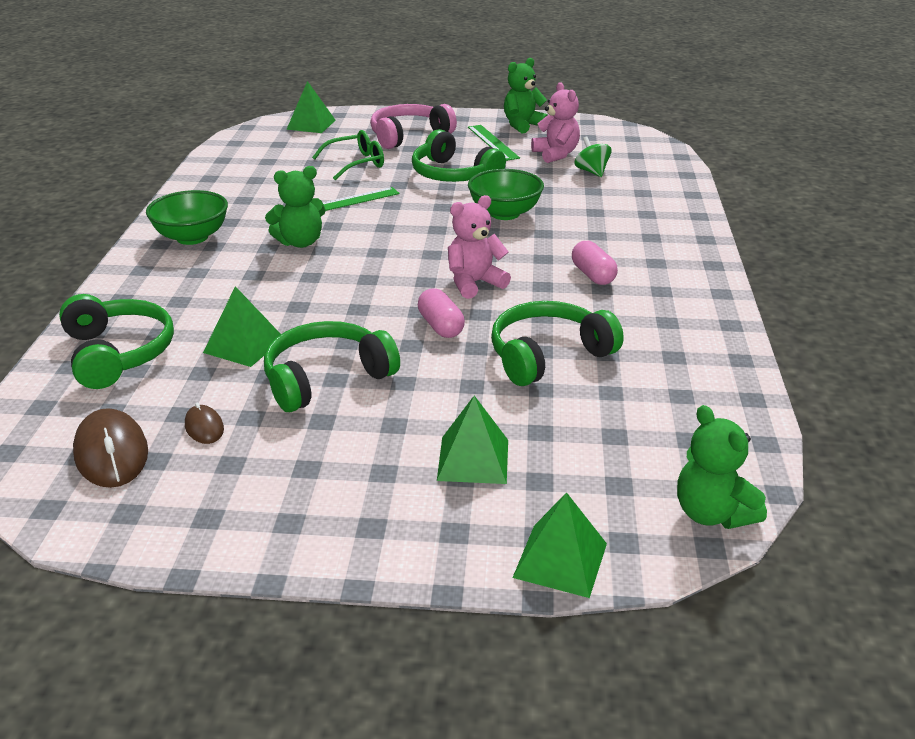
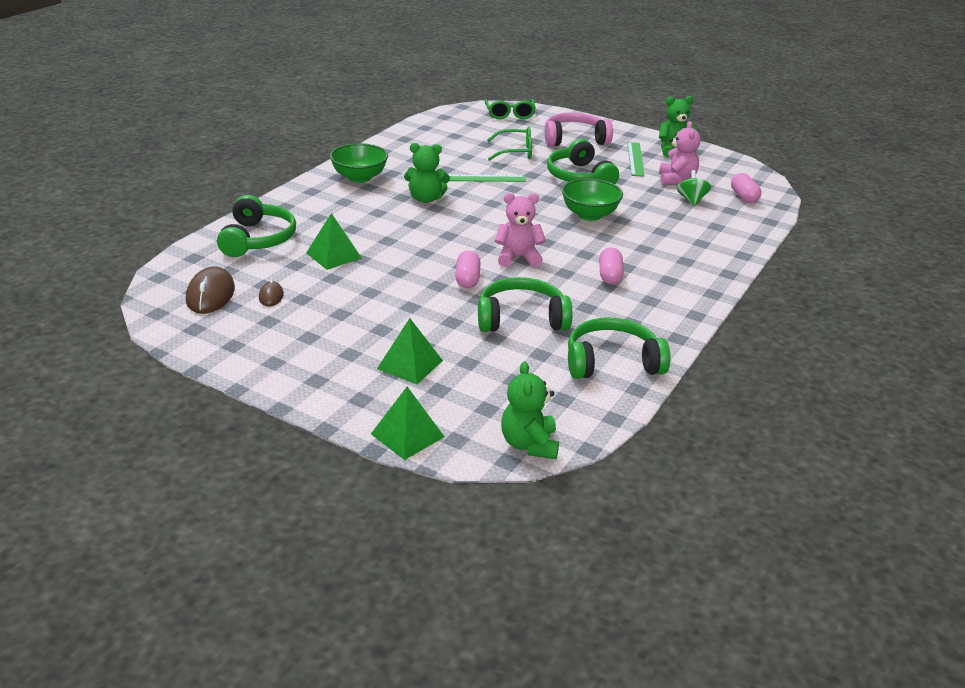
camera: 25 degrees right, 0 degrees up
(311, 124) = (510, 114): green pyramid -> green glasses
(326, 378) = (365, 290): green headphones -> green headphones (612, 362)
(637, 156) = (744, 197): none -> pink capsule

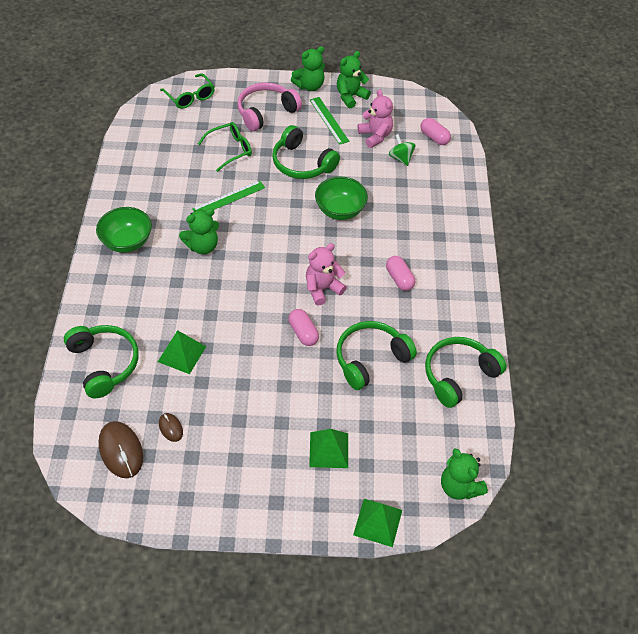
camera: 30 degrees left, 20 degrees up
(636, 135) = (309, 86): none -> green teddy bear

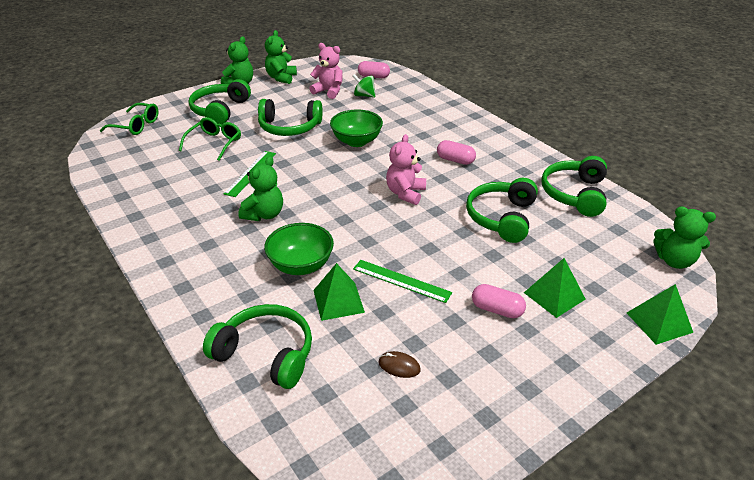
camera: 35 degrees left, 15 degrees down
(121, 450) = (372, 419): brown mouse -> none
(127, 242) = (182, 245): green bowl -> green bowl (301, 265)
(266, 112) = (220, 110): pink headphones -> green headphones
(303, 333) = (427, 228): pink capsule -> pink capsule (497, 310)
(329, 120) = (280, 96): green ruler -> green ruler (401, 281)

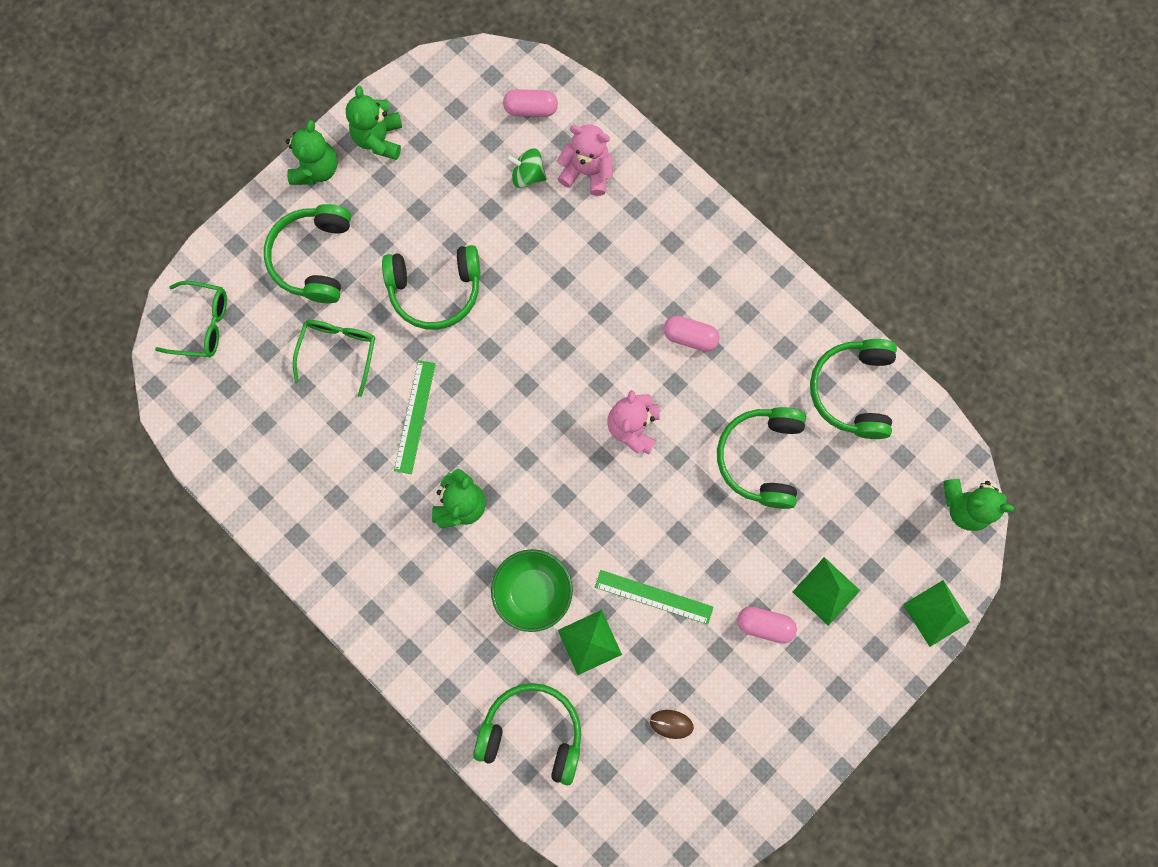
camera: 10 degrees left, 40 degrees up
(329, 91) = (468, 171): pink teddy bear -> pink teddy bear (587, 172)
(356, 141) = (543, 312): green bowl -> none

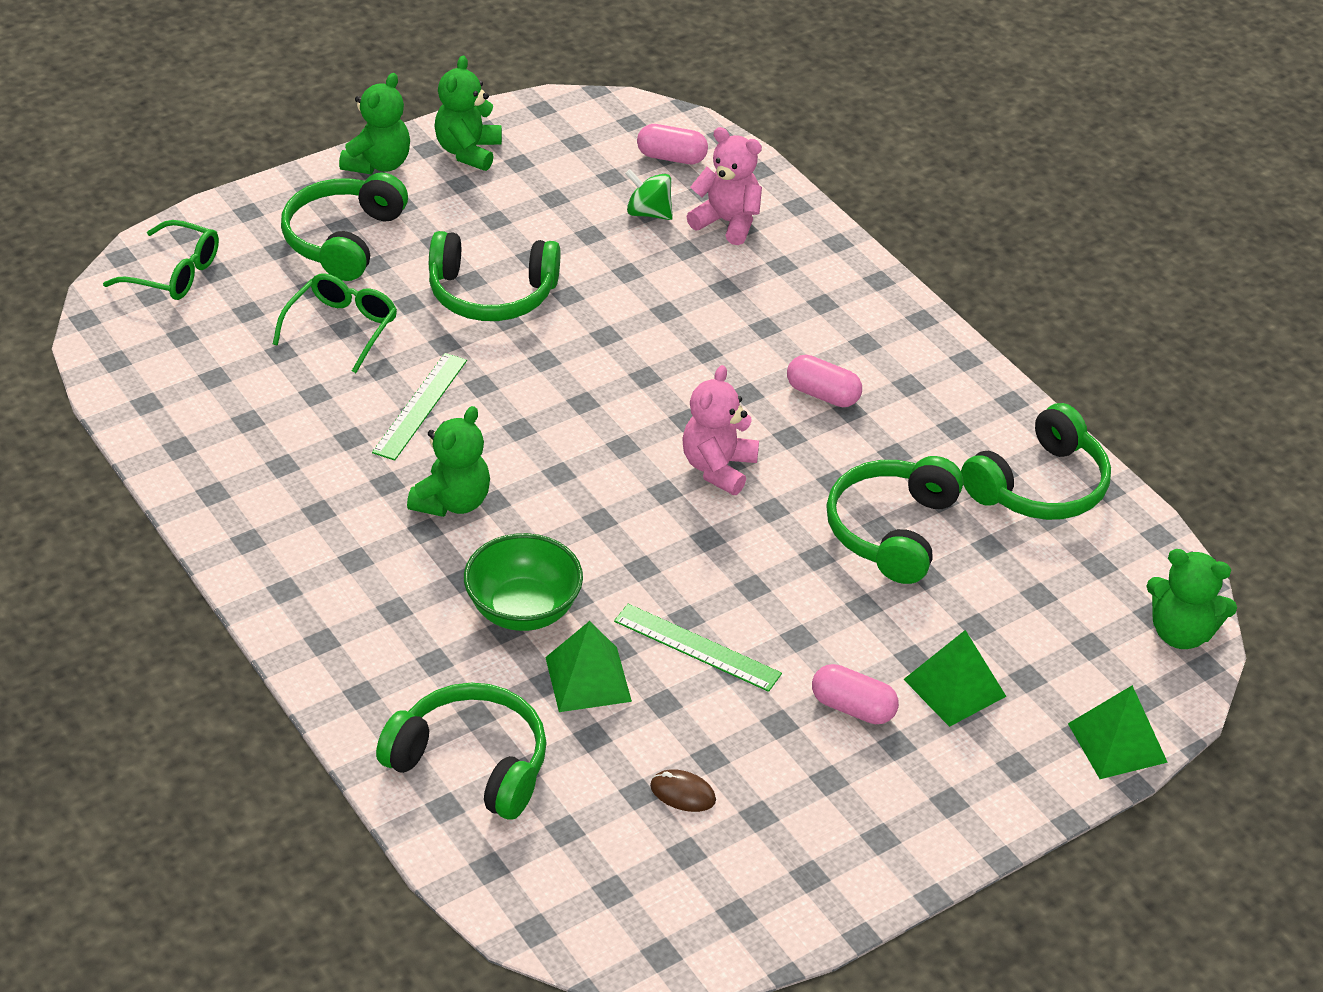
camera: 10 degrees right, 35 degrees down
(852, 391) = (1039, 486): green headphones -> green headphones turned 150 degrees counterclockwise

